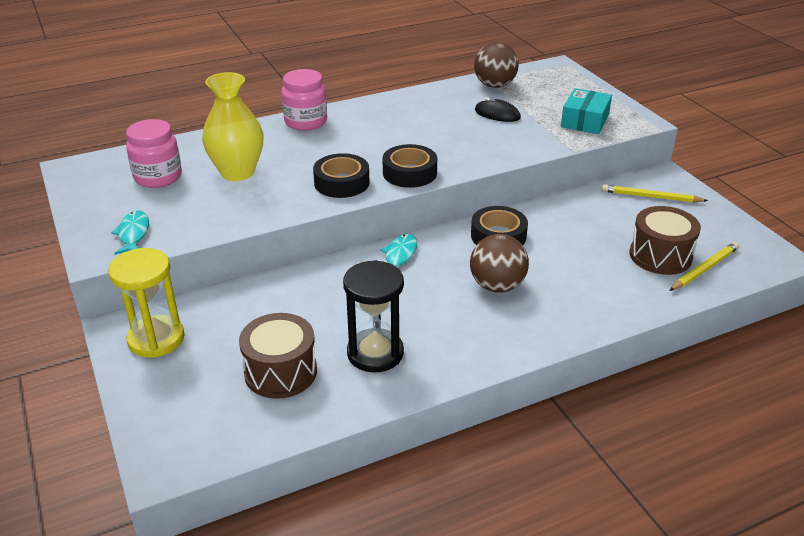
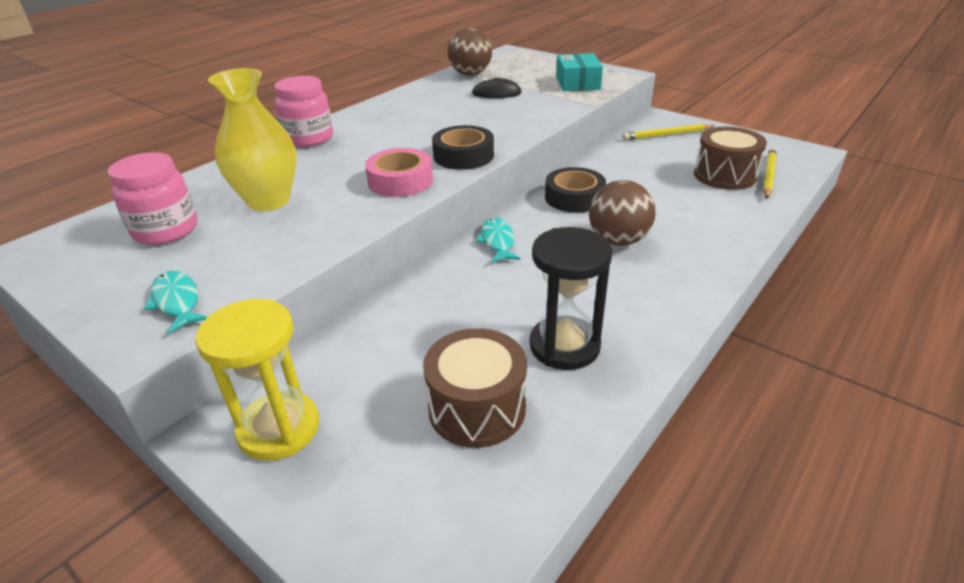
camera: 25 degrees left, 0 degrees up
(341, 183) = (400, 181): black tape -> pink tape

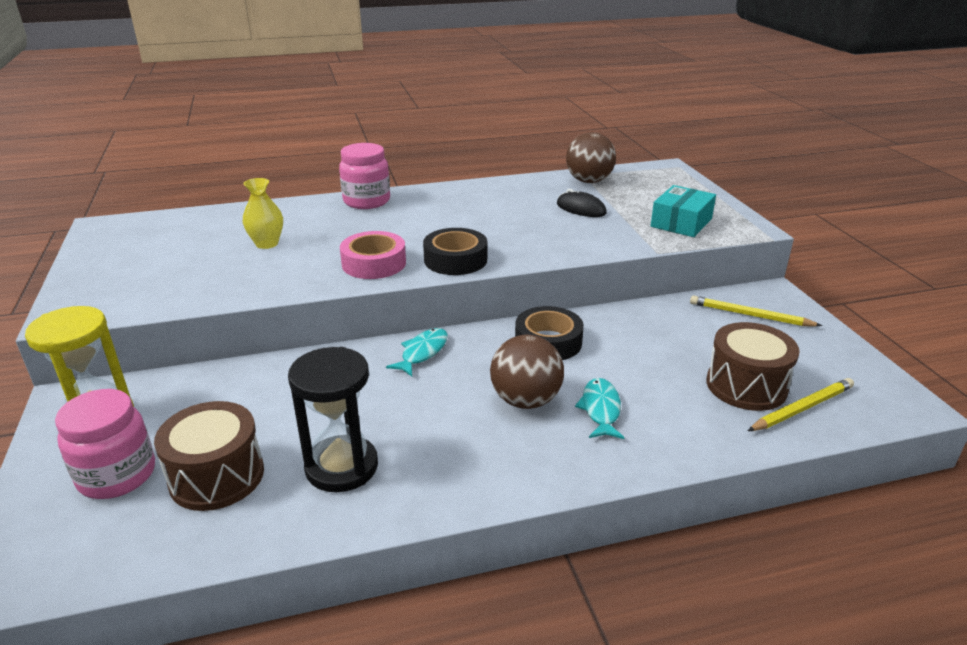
camera: 35 degrees right, 5 degrees down
(166, 230) = (181, 241): pink jar -> pink jar (117, 475)
(177, 302) = (117, 296): turquoise fish -> turquoise fish (600, 409)
(268, 201) = (267, 244): yellow vase -> yellow vase, size x0.59

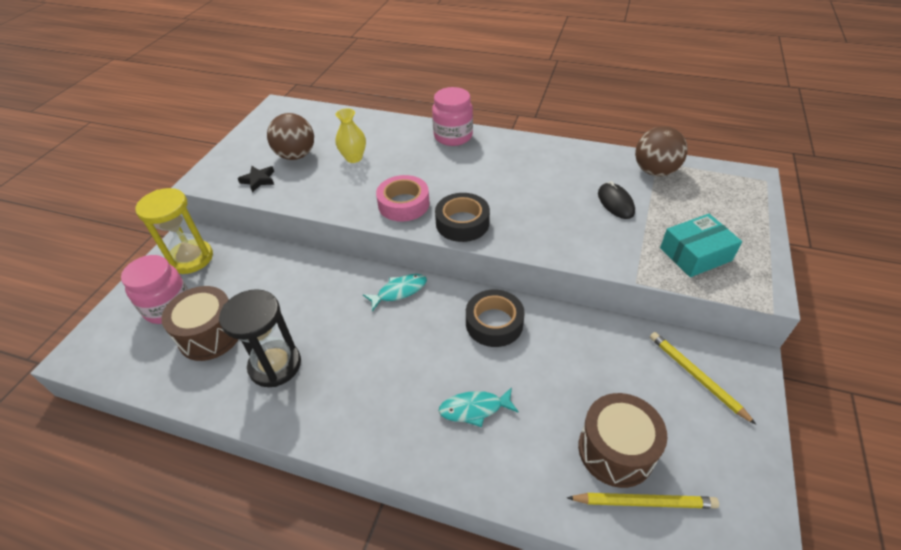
camera: 35 degrees right, 15 degrees up
(156, 293) = (258, 180): none -> black star
(525, 400) = (429, 371): brown ball -> brown ball (296, 155)
(600, 409) = (474, 409): turquoise fish -> turquoise fish turned 135 degrees counterclockwise

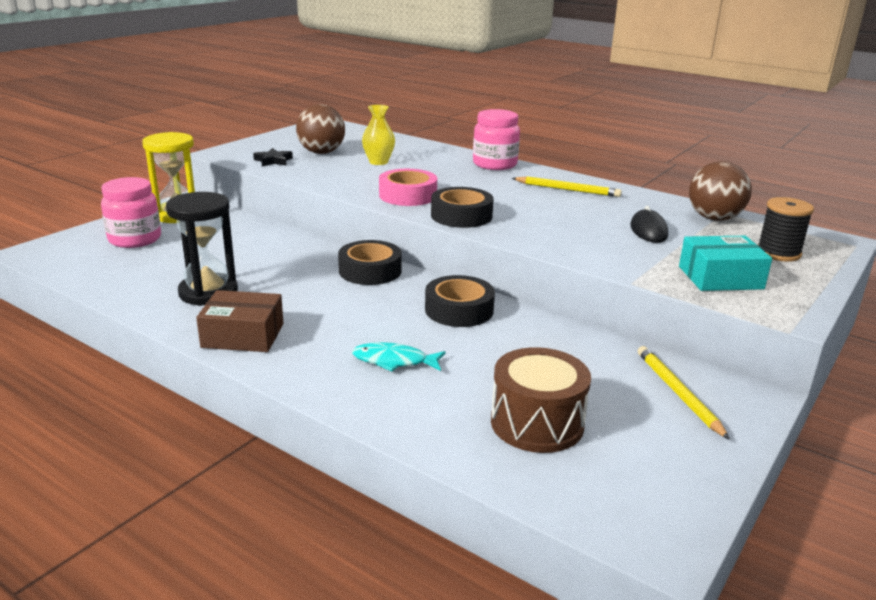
camera: 15 degrees right, 20 degrees down
(210, 335) = (160, 263): brown drum -> none
(335, 416) = (243, 335): none -> brown box
(399, 291) = (370, 271): turquoise fish -> black tape
(643, 502) = (544, 466): yellow pencil -> yellow pencil (567, 190)
(720, 207) = (778, 253): none -> black spool

